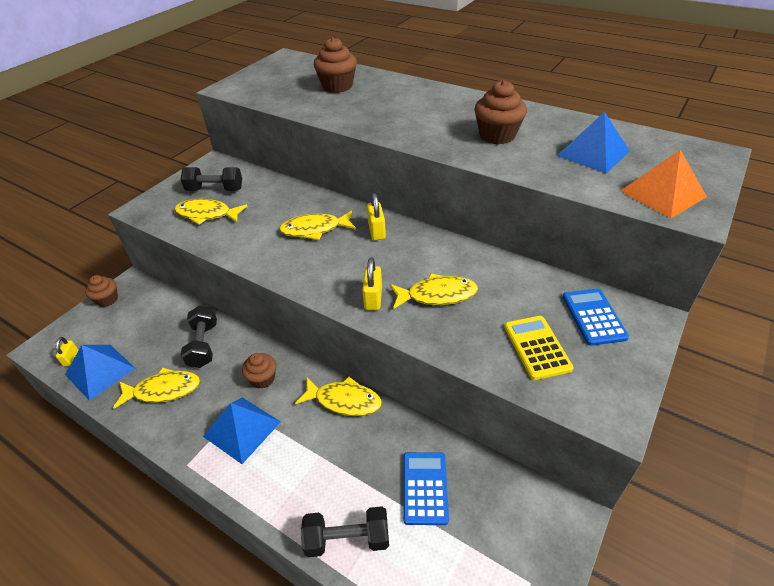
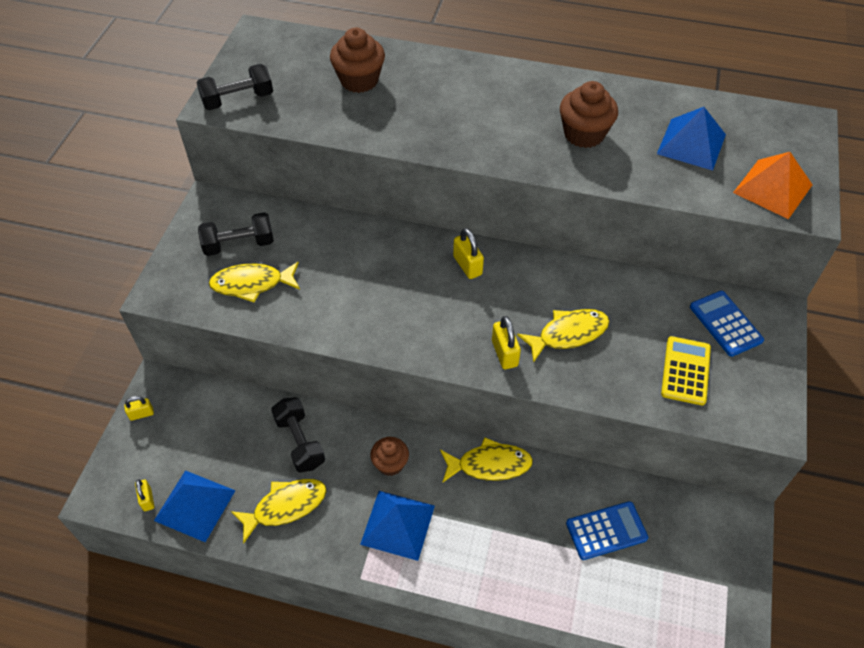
camera: 20 degrees left, 10 degrees up
(107, 299) = (141, 414): brown cupcake -> yellow padlock
(314, 229) = (395, 278): yellow fish -> none
(347, 539) = (556, 599): black dumbbell -> black dumbbell (238, 99)
(424, 488) = (606, 530): blue calculator -> blue calculator turned 90 degrees clockwise
(536, 347) = (685, 371): yellow calculator -> yellow calculator turned 45 degrees clockwise

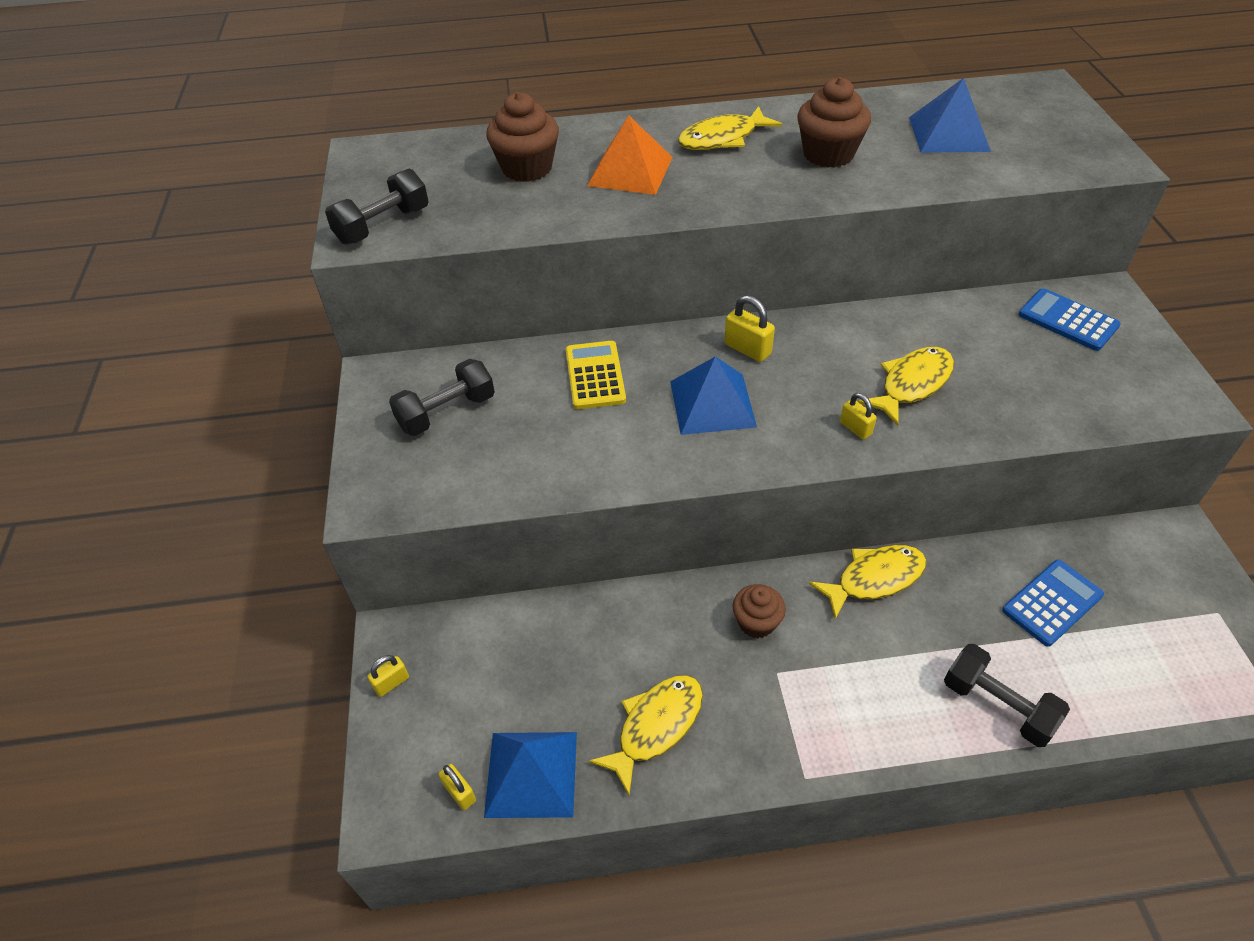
camera: 20 degrees left, 5 degrees down
(252, 284) = (491, 452): yellow fish -> yellow fish (722, 138)
(300, 442) = (627, 639): black dumbbell -> black dumbbell (997, 705)
(398, 524) = (811, 692): blue pyramid -> blue pyramid (712, 403)
(504, 353) = (855, 428): yellow padlock -> yellow padlock, size x0.66
(685, 371) = (1063, 380): yellow calculator -> yellow calculator (595, 375)
(773, 188) = (1064, 151): orange pyramid -> orange pyramid (630, 171)

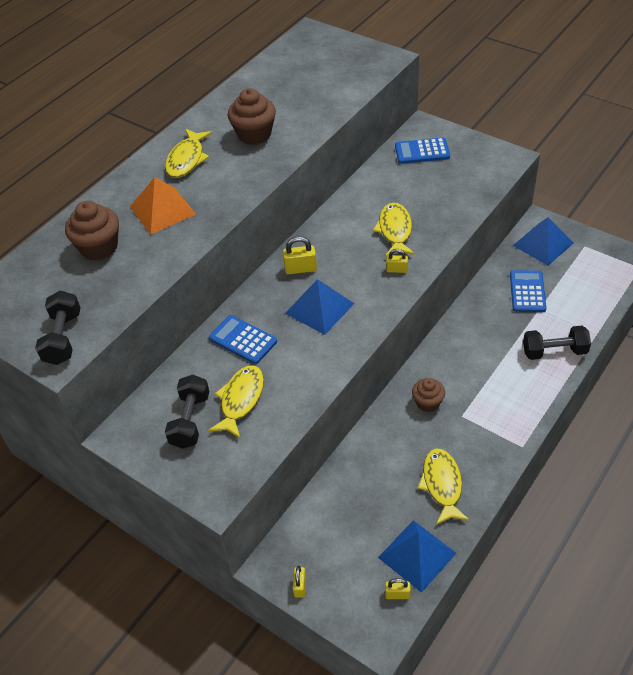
camera: 45 degrees left, 0 degrees up
(595, 375) = (243, 340): yellow calculator -> blue calculator
(874, 579) = (452, 340): yellow fish -> yellow fish (241, 400)
(949, 134) = (298, 87): blue pyramid -> blue pyramid (543, 244)

